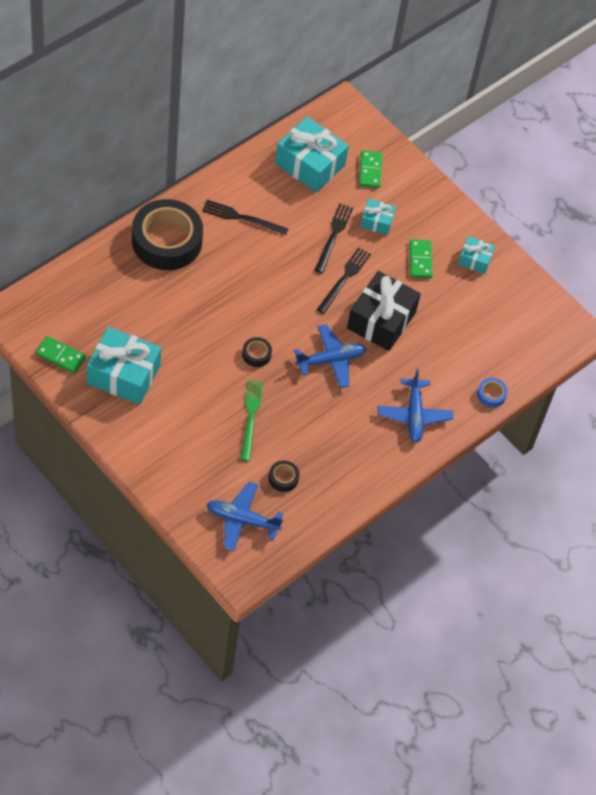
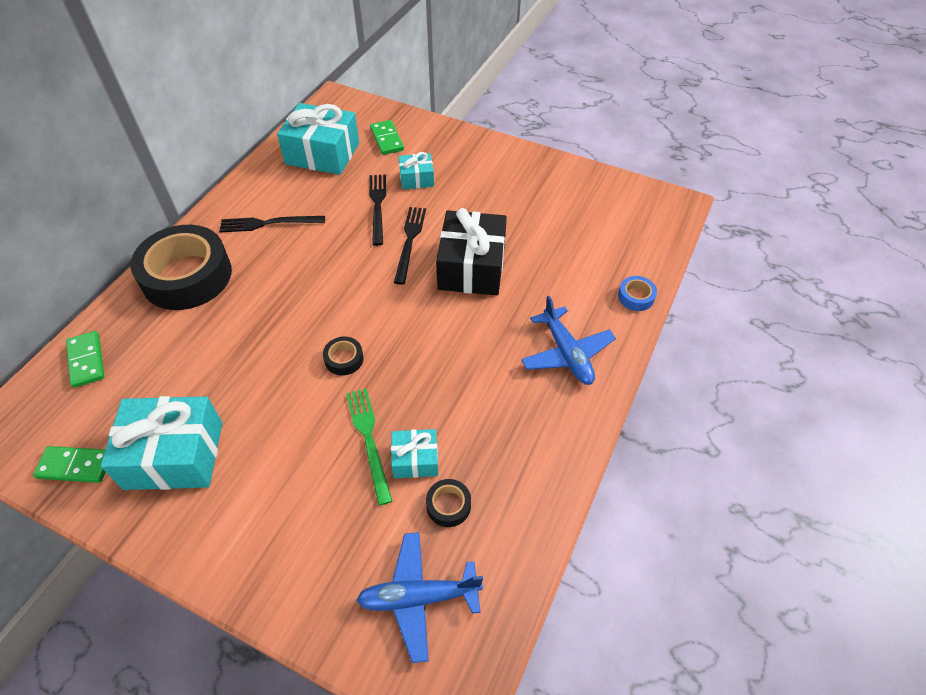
camera: 15 degrees left, 5 degrees down
(330, 360) = (437, 331): blue plane -> none
(420, 260) = (480, 197): green domino -> green domino (86, 360)
(475, 260) = (534, 178): turquoise gift -> turquoise gift (415, 459)

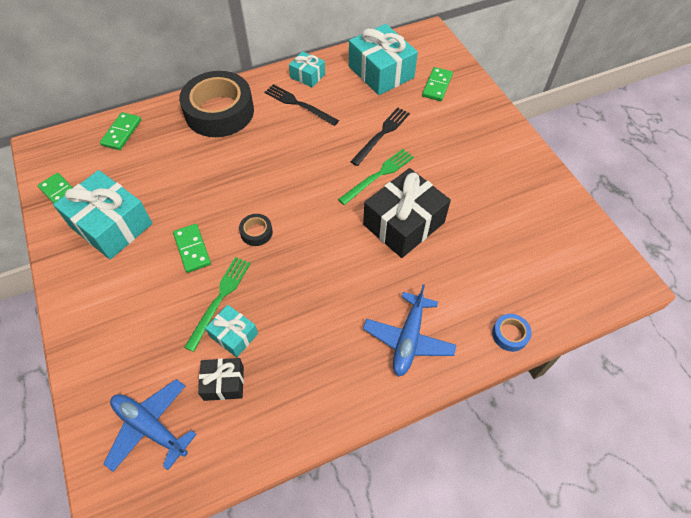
camera: 40 degrees right, 5 degrees up
(293, 416) = (192, 249): none -> green domino
(409, 241) = (378, 175): black fork -> green fork
(416, 179) = (429, 129): turquoise gift -> turquoise gift (307, 76)
(448, 505) = (224, 383): black tape -> black gift

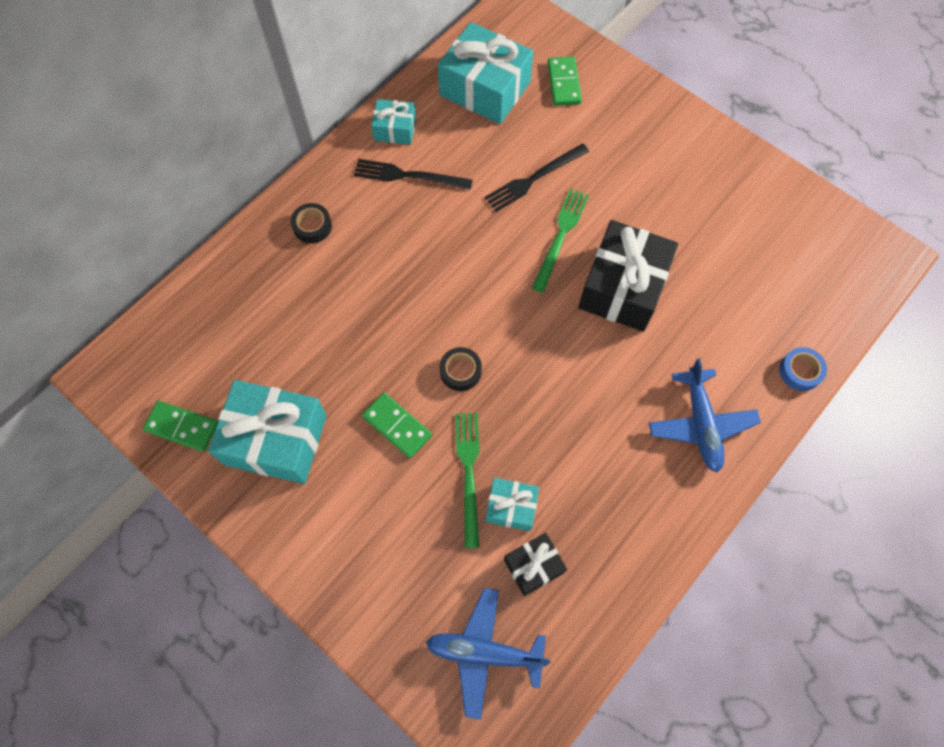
camera: 25 degrees left, 10 degrees up
(122, 133) = (201, 308): green domino -> none
(219, 112) = (312, 226): black tape -> black tape, size x0.40
(381, 134) = (534, 179): black fork -> black fork turned 135 degrees counterclockwise

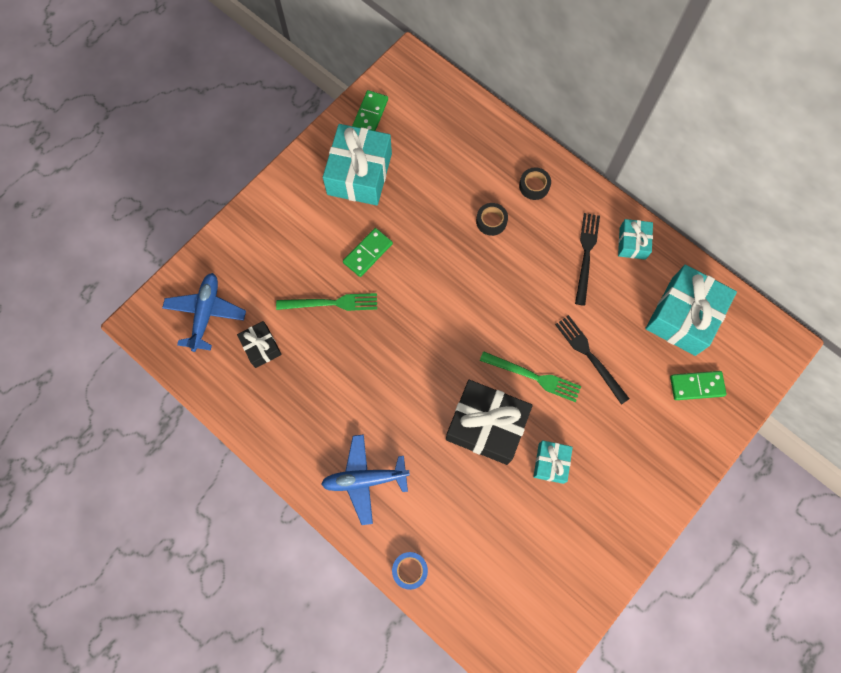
camera: 90 degrees right, 5 degrees up
(460, 371) = (411, 297): black tape -> black tape (491, 221)
(511, 507) = (304, 332): turquoise gift -> turquoise gift (551, 463)

